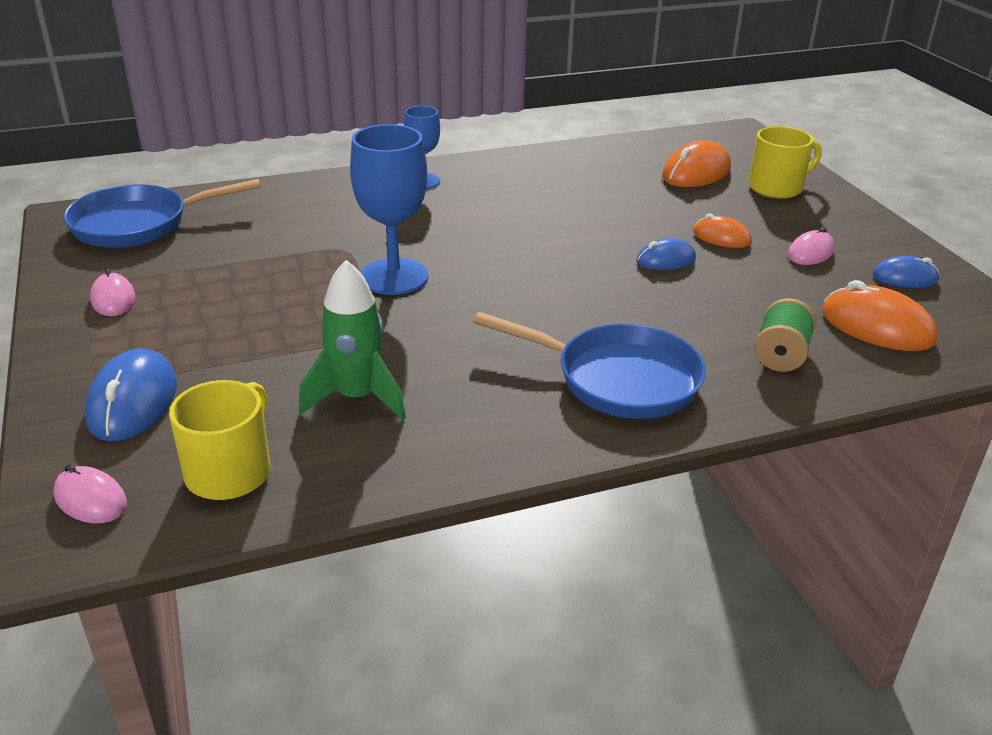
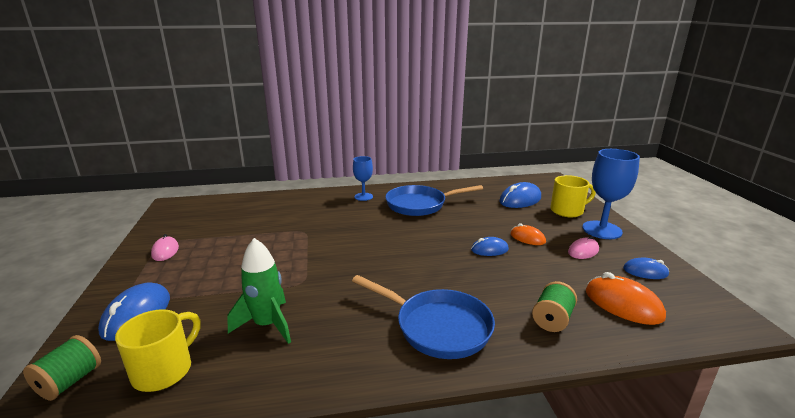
camera: 10 degrees right, 10 degrees down
(90, 499) = (70, 381): pink mouse -> green spool
(138, 224) = (203, 211): blue pan -> blue pan (420, 205)
(394, 277) = (324, 249): blue goblet -> blue goblet (602, 230)
(696, 172) = (520, 200): orange mouse -> blue mouse

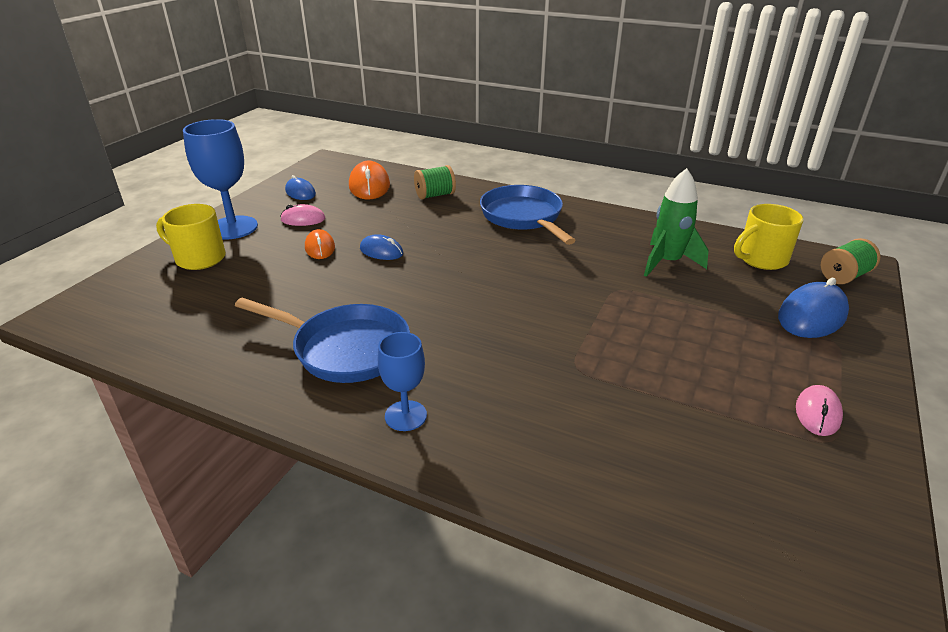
camera: 145 degrees left, 10 degrees up
(520, 200) = (203, 296): blue mouse -> none

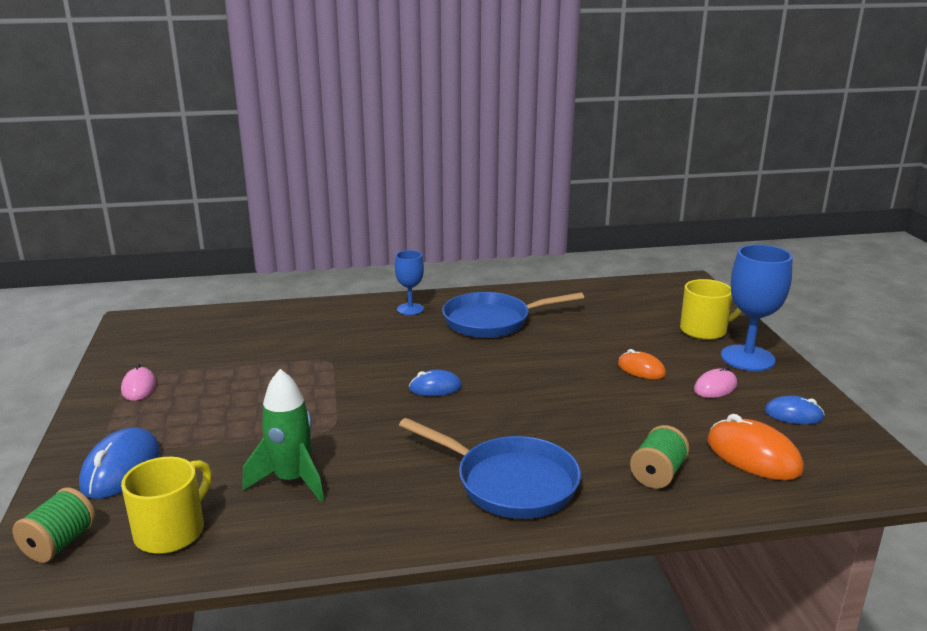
camera: 145 degrees right, 10 degrees down
(381, 251) = (586, 385): blue mouse -> blue mouse (435, 388)

